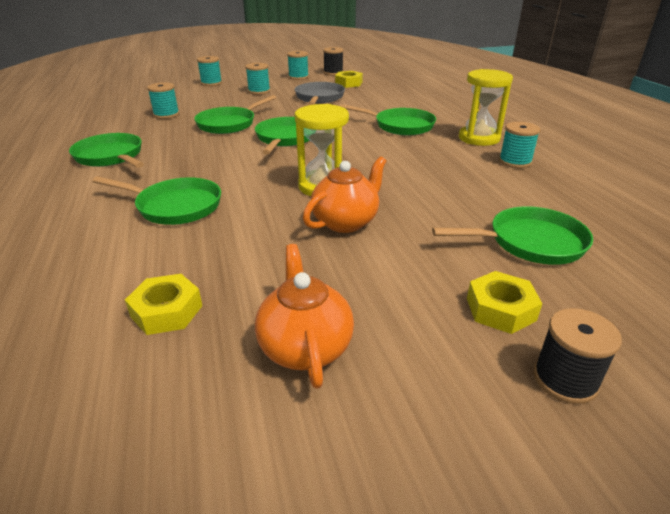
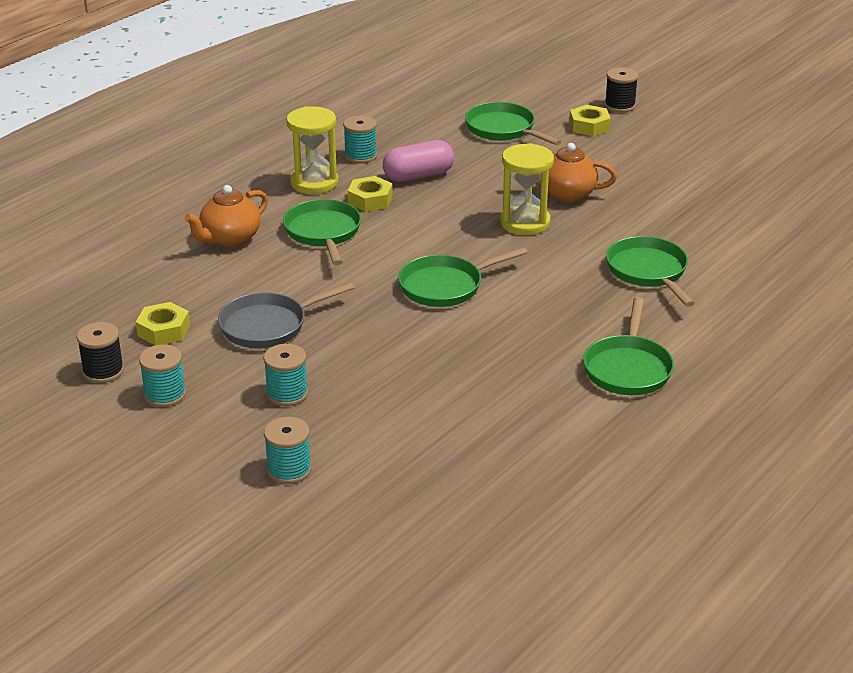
camera: 125 degrees left, 0 degrees up
(166, 115) = (476, 416): turquoise spool -> none
(167, 311) = (735, 211): yellow nut -> yellow nut (370, 200)
(229, 124) = (447, 346): green pan -> none
(305, 347) = (694, 164): orange teapot -> orange teapot (230, 239)
(455, 172) = (418, 176): none -> pink capsule

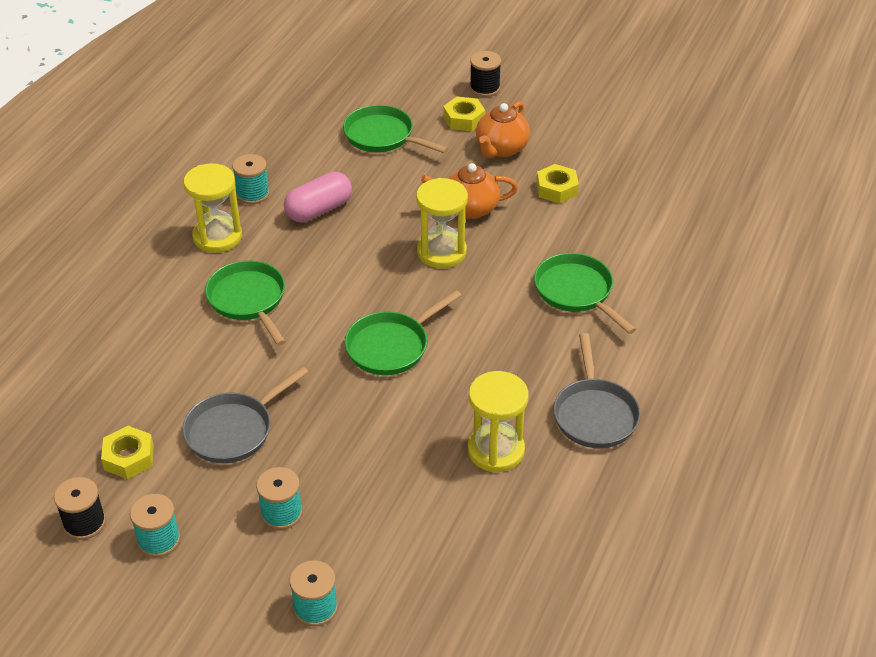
camera: 15 degrees left, 10 degrees up
(230, 239) = (156, 325): orange teapot -> orange teapot (501, 149)
(370, 200) = (281, 249): yellow nut -> yellow nut (556, 189)
(515, 380) = (496, 450): none -> yellow hourglass
(628, 368) = (594, 414): green pan -> grey pan

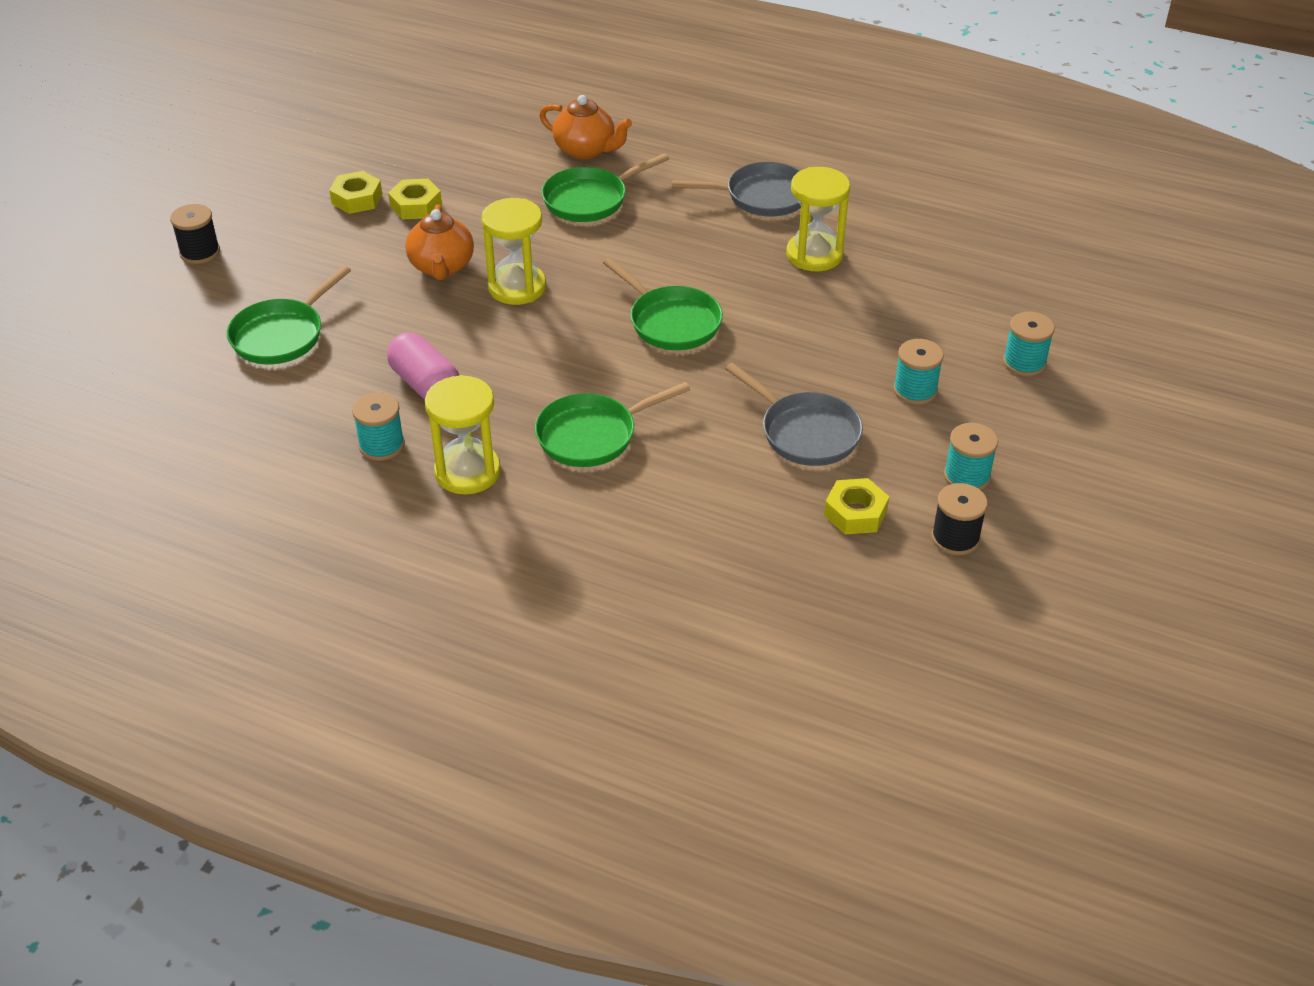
camera: 90 degrees left, 0 degrees up
(464, 119) = (262, 269): yellow nut -> yellow nut (357, 199)
(501, 149) = (331, 242): orange teapot -> orange teapot (586, 150)

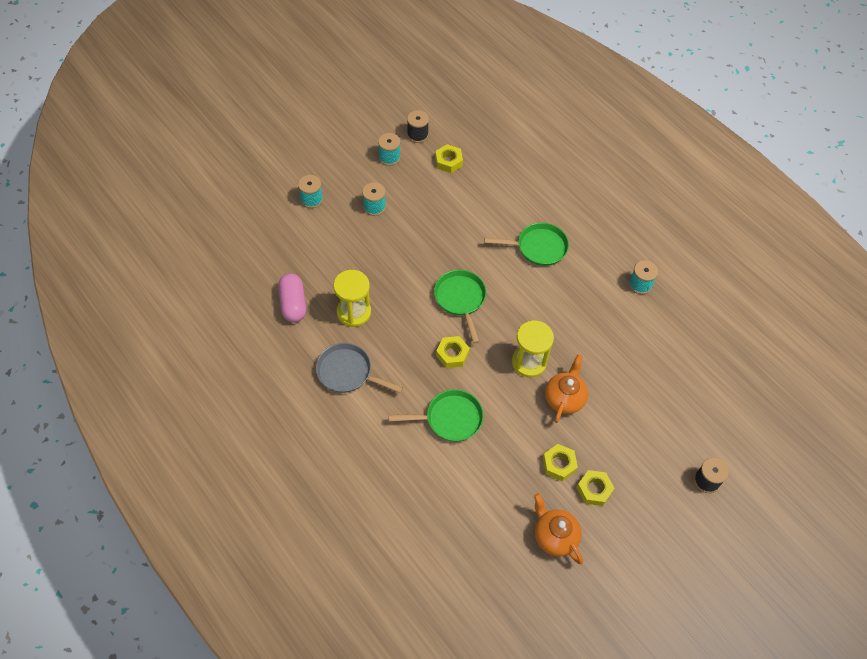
camera: 155 degrees left, 15 degrees up
(281, 335) = (672, 383): green pan -> none
(425, 384) = (605, 313): pink capsule -> pink capsule (293, 304)
(467, 472) = (605, 252): yellow hourglass -> none
(586, 150) = (426, 470): orange teapot -> orange teapot (554, 536)
(635, 259) = (452, 354): none -> yellow nut
(805, 432) = (441, 207): grey pan -> none

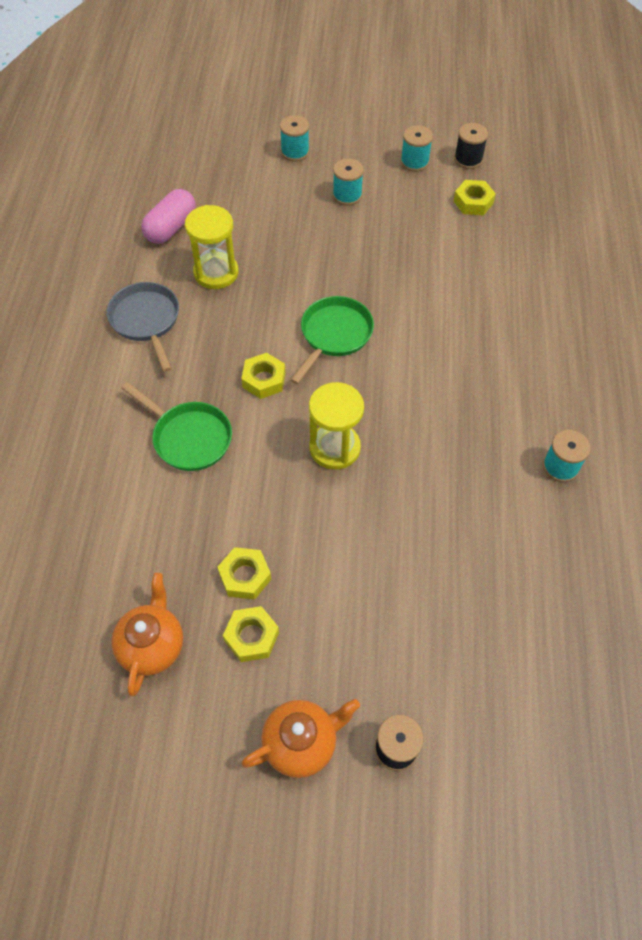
camera: 45 degrees right, 0 degrees up
(538, 247) = (478, 345): green pan -> none
(564, 398) = (330, 515): orange teapot -> orange teapot (301, 742)

